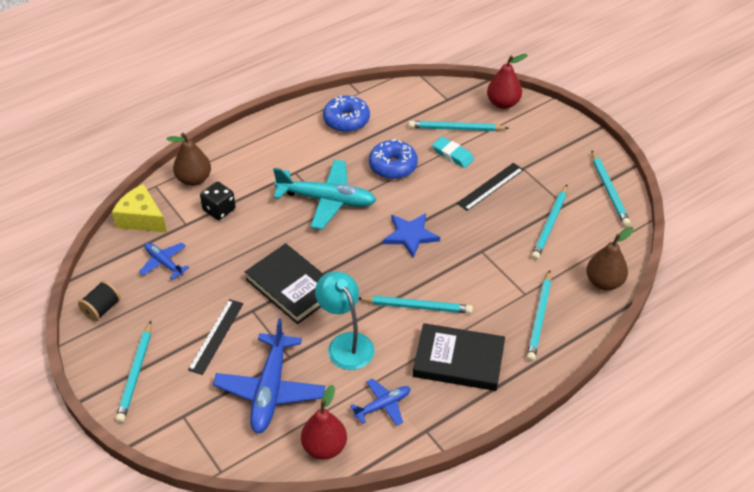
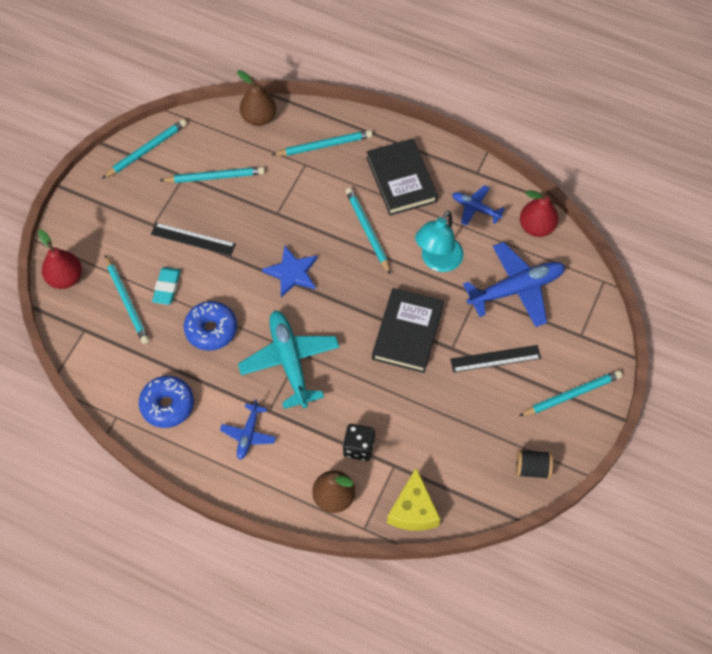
camera: 120 degrees left, 15 degrees up
(164, 263) = (450, 452): blue plane -> blue plane (248, 434)

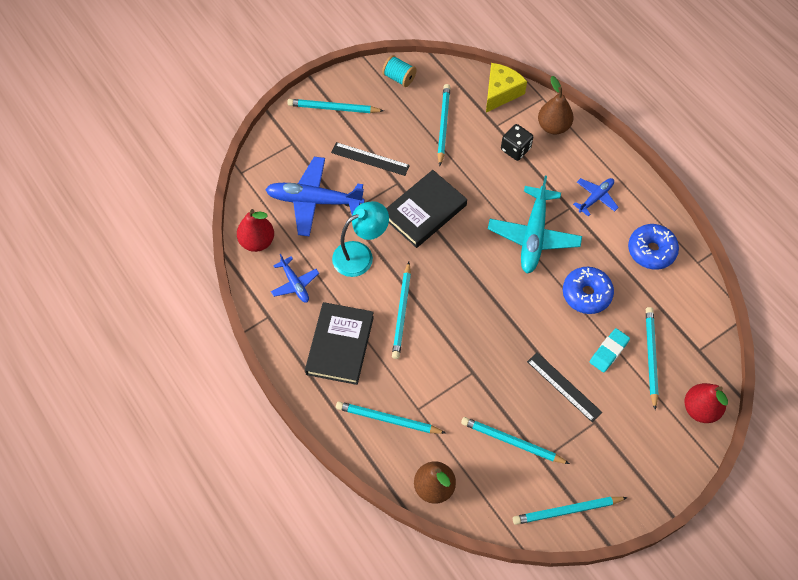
camera: 150 degrees left, 0 degrees up
(292, 272) = (490, 308): blue star -> none
(449, 436) = (443, 125): none -> turquoise pencil
(532, 468) = (399, 78): black spool -> turquoise spool

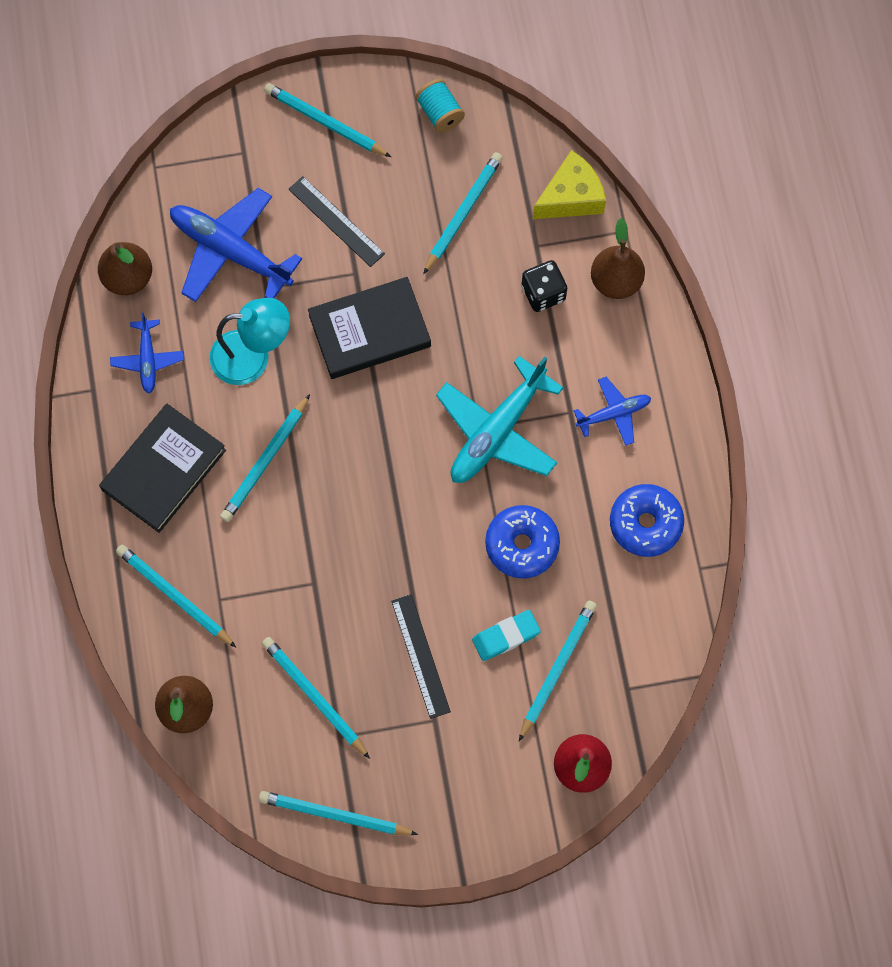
camera: 25 degrees right, 10 degrees up
(257, 241) = (128, 278): red pear -> brown pear

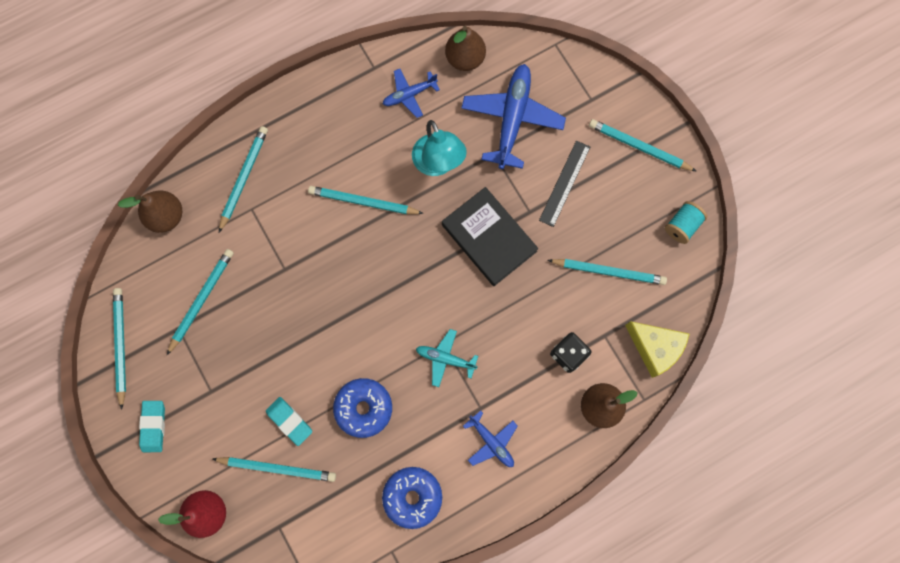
camera: 70 degrees right, 5 degrees up
(164, 470) = (332, 136): black book -> none
(325, 122) = (639, 147): turquoise pencil -> turquoise pencil turned 75 degrees counterclockwise
(420, 656) = (255, 364): black ruler -> none
(452, 803) = (153, 426): none -> turquoise eraser
(497, 431) = (445, 358): turquoise plane -> turquoise plane, size x0.54

